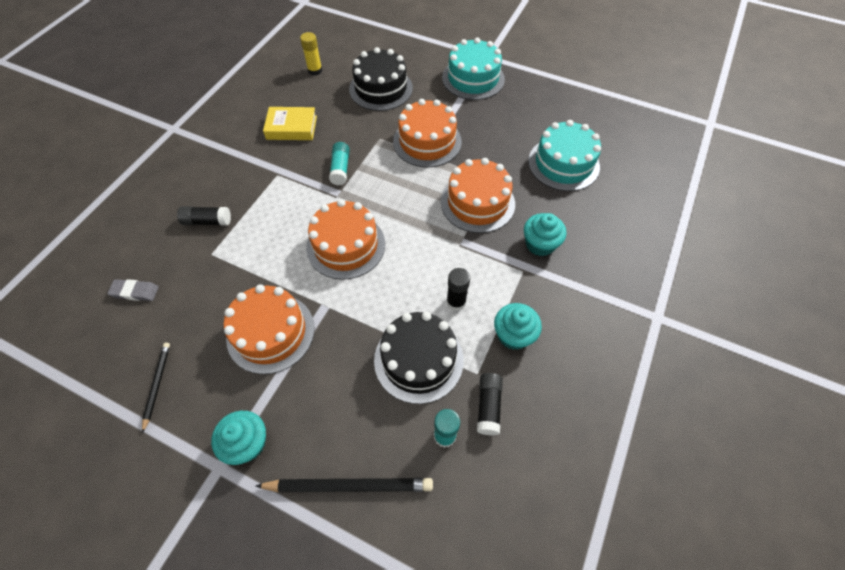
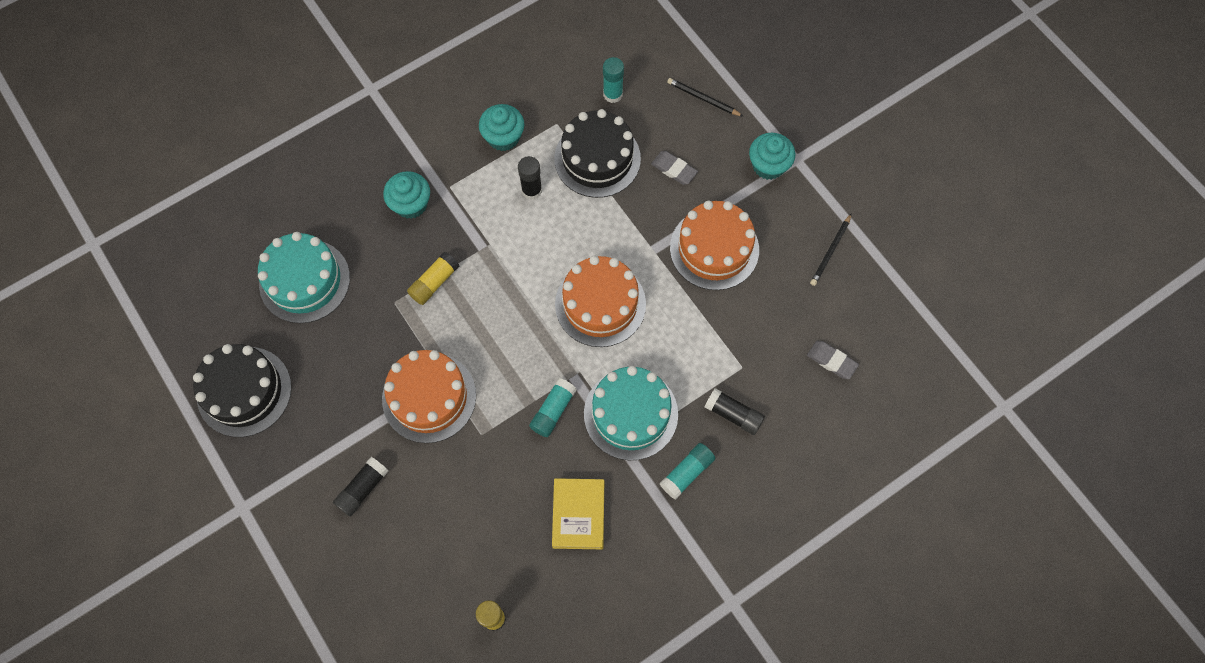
camera: 150 degrees left, 10 degrees up
(229, 175) = (687, 473): none -> turquoise glue stick
(291, 128) = (578, 515): yellow book -> yellow book turned 60 degrees clockwise
(341, 387) = (674, 169): none -> grey eraser
(348, 486) = (703, 99): black pencil -> black pencil, size x0.58
(381, 89) = (426, 525): black cake -> black cake (244, 391)
(473, 78) = (295, 475): turquoise cake -> turquoise cake (631, 414)
(477, 202) = (434, 282): orange cake -> yellow glue stick
(488, 406) = (565, 97): black glue stick -> black glue stick (363, 489)

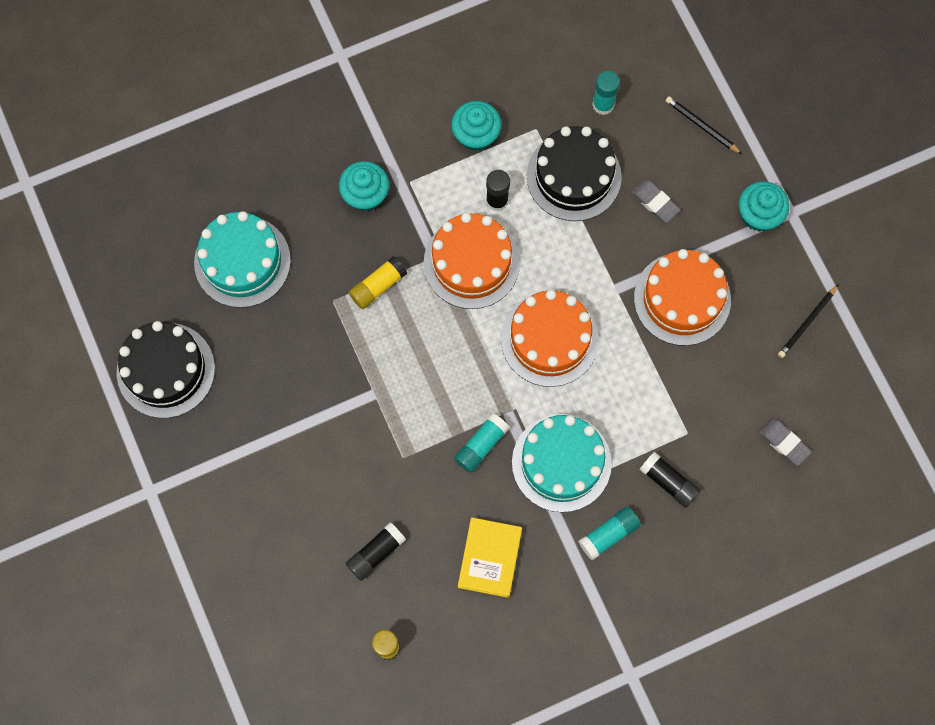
camera: 10 degrees right, 5 degrees up
(363, 489) = (274, 493): black glue stick -> black glue stick (376, 553)
(429, 397) = (355, 409): orange cake -> orange cake (471, 263)

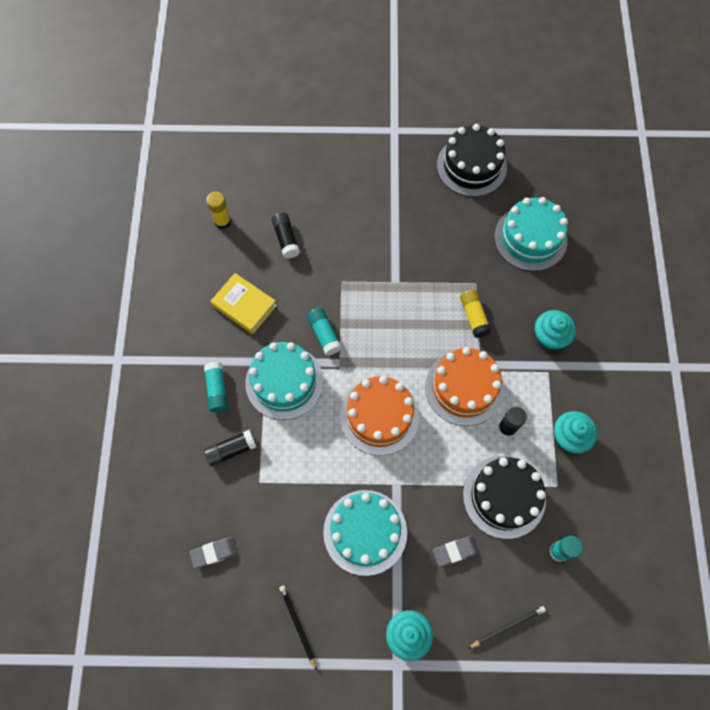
camera: 115 degrees right, 5 degrees down
(682, 299) = (365, 532): orange cake -> turquoise cake

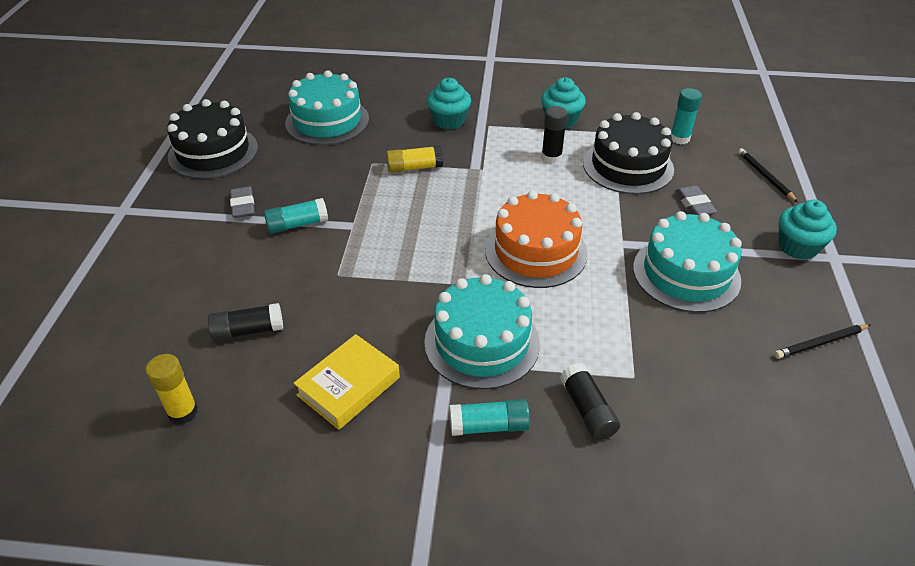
camera: 85 degrees left, 25 degrees down
(214, 552) = (747, 435): grey eraser -> grey eraser (243, 205)
(324, 334) = (414, 296): turquoise glue stick -> turquoise glue stick (297, 224)
(464, 388) = (502, 182): orange cake -> none

